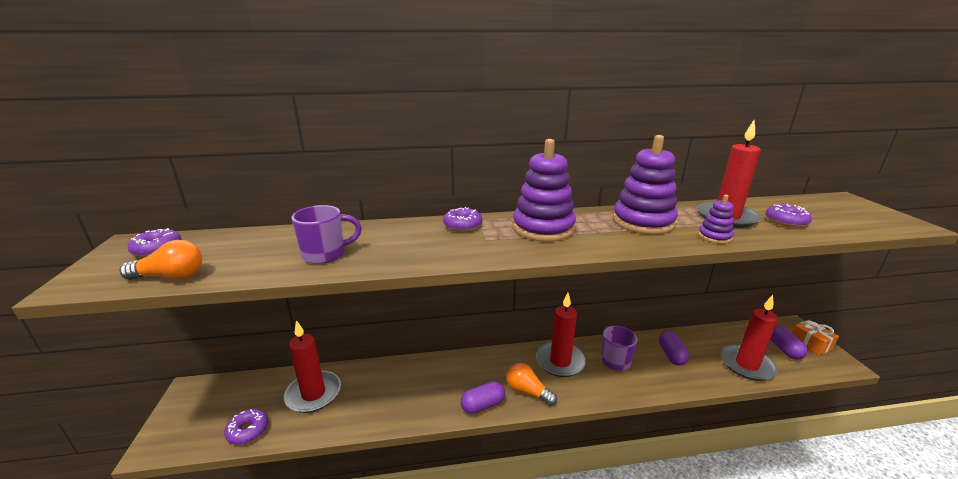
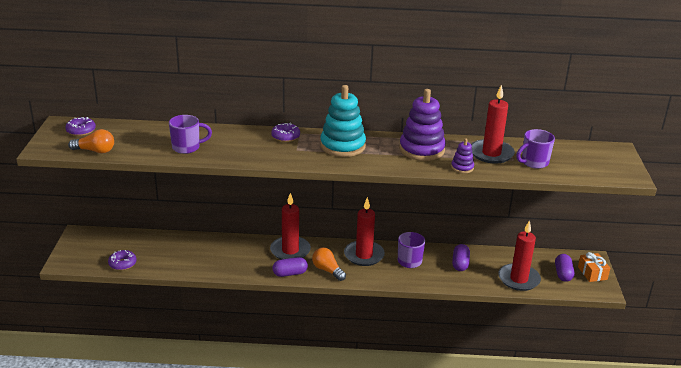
camera: 10 degrees right, 5 degrees up
(313, 394) = (168, 249): red candle -> red candle (290, 250)
(543, 228) = (342, 146): purple stacking toy -> turquoise stacking toy
(786, 221) = (533, 163): purple donut -> purple mug

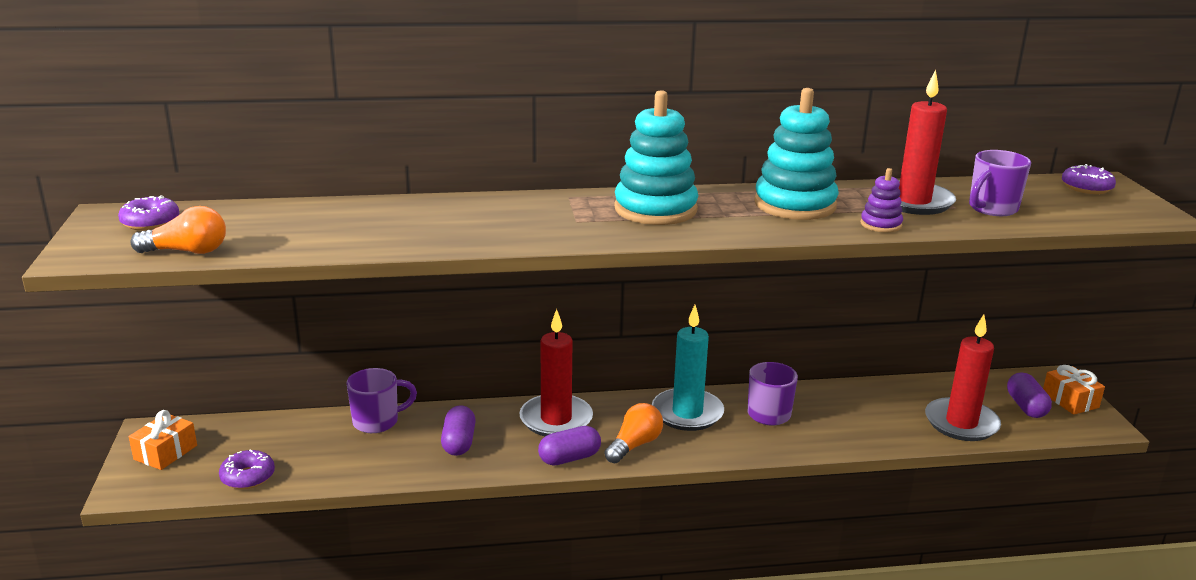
camera: 10 degrees left, 5 degrees down
(84, 246) = (165, 452): none -> orange gift
(187, 147) = (369, 233): purple mug -> purple mug (377, 422)
(285, 137) = (546, 204): purple donut -> purple donut (1086, 188)
(327, 270) = (634, 445): orange light bulb -> orange light bulb turned 90 degrees clockwise
(364, 255) = (687, 413): red candle -> turquoise candle
(421, 150) = (795, 205): purple stacking toy -> turquoise stacking toy
(460, 264) = (854, 409): purple capsule -> purple capsule (459, 443)

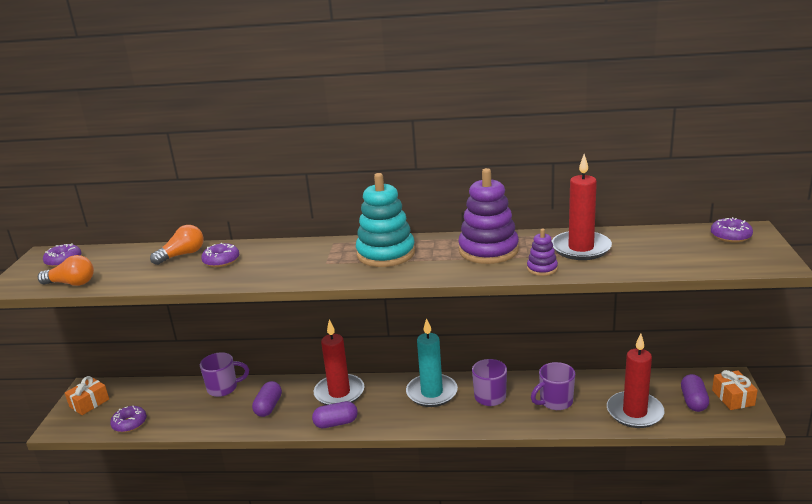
camera: 15 degrees right, 0 degrees up
(414, 220) = (221, 261): none -> purple donut
(634, 445) = (384, 416): orange light bulb -> orange light bulb (182, 255)
(795, 205) = (488, 250): turquoise stacking toy -> purple stacking toy
(992, 209) = (639, 255): purple mug -> purple mug (555, 402)

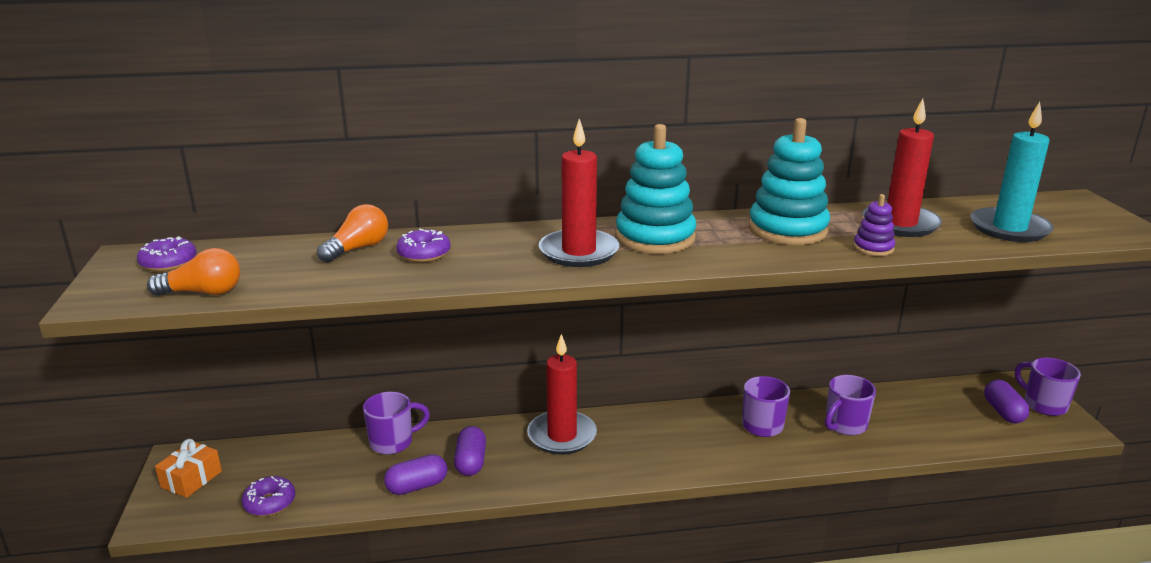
camera: 15 degrees left, 0 degrees up
(336, 423) = (577, 475): purple capsule -> purple capsule (417, 486)
(432, 393) = (685, 426): turquoise candle -> turquoise candle (1009, 228)
(488, 250) = (787, 230): purple stacking toy -> turquoise stacking toy
(634, 412) = (944, 430): red candle -> red candle (579, 252)
(730, 236) = (1061, 206): purple donut -> none
(733, 398) = (1043, 404): orange gift -> purple mug

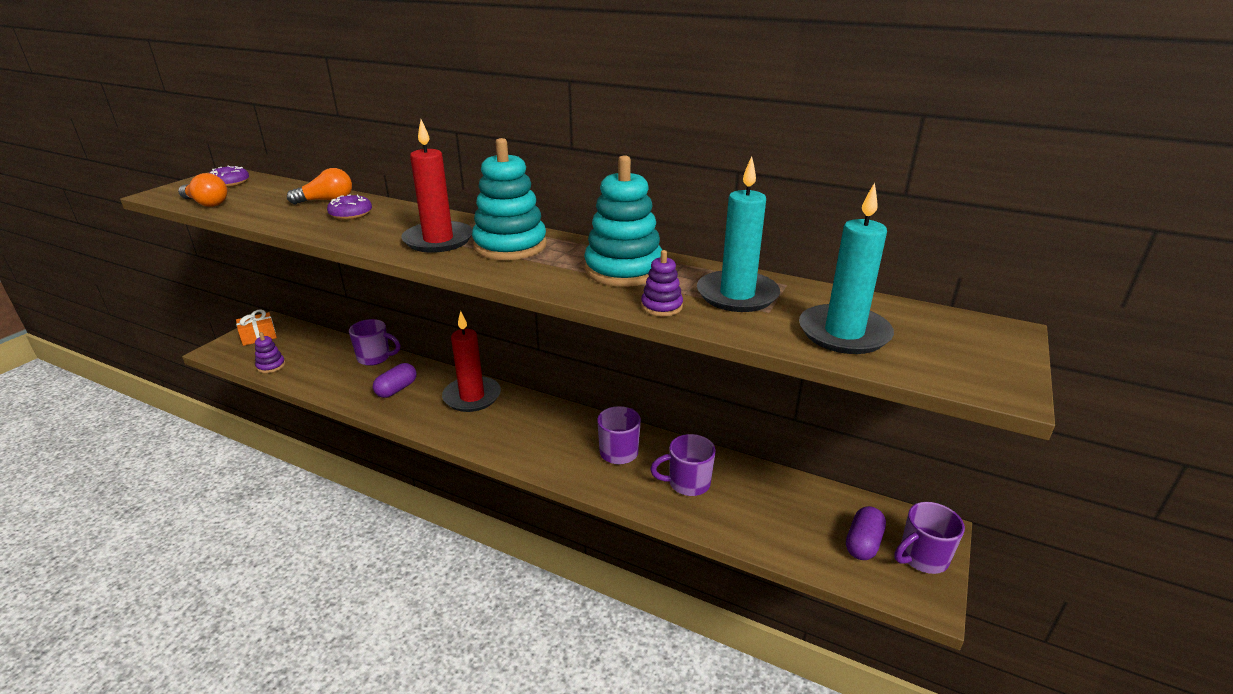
camera: 35 degrees right, 5 degrees up
(270, 503) = (271, 366): purple donut -> purple stacking toy
(417, 486) = (348, 390): purple capsule -> none
(900, 224) = (737, 295): red candle -> turquoise candle
(1043, 404) = (922, 557): purple mug -> purple mug turned 120 degrees counterclockwise

